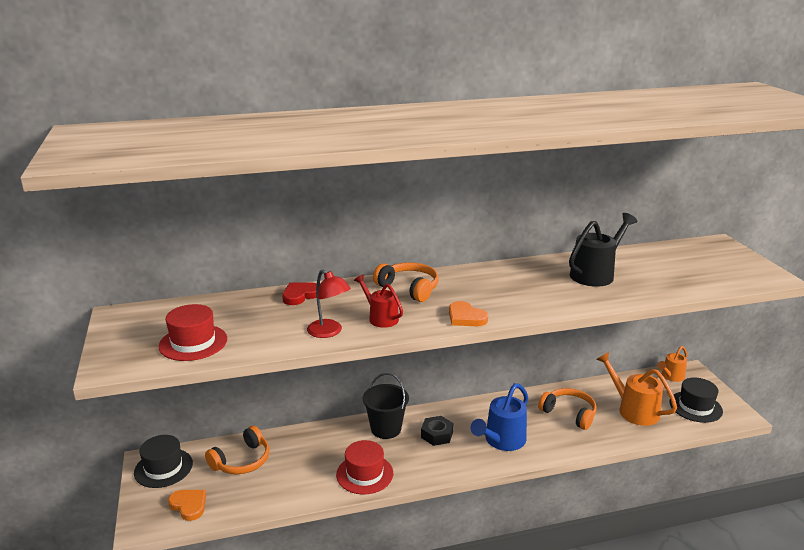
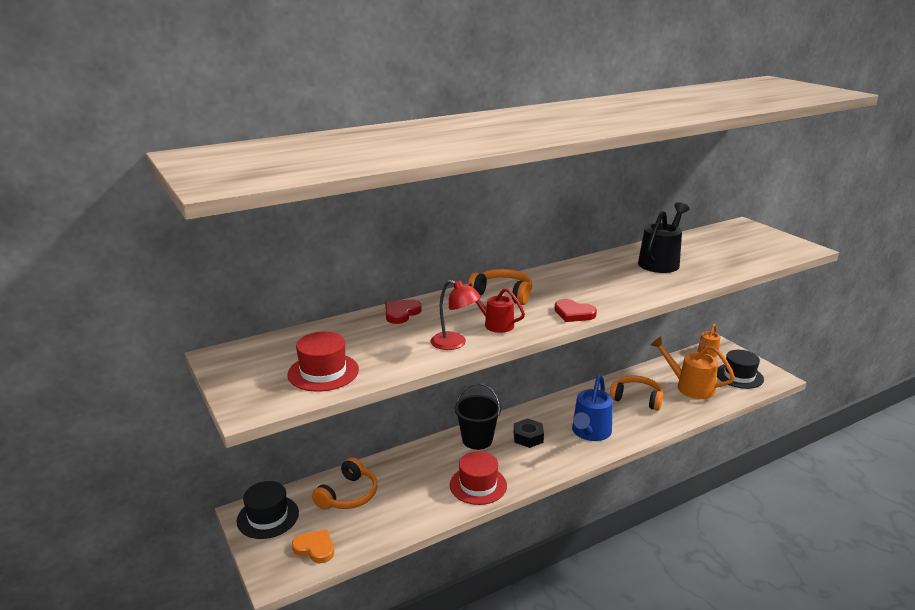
camera: 15 degrees left, 0 degrees up
(466, 317) = (573, 313): orange heart -> red heart

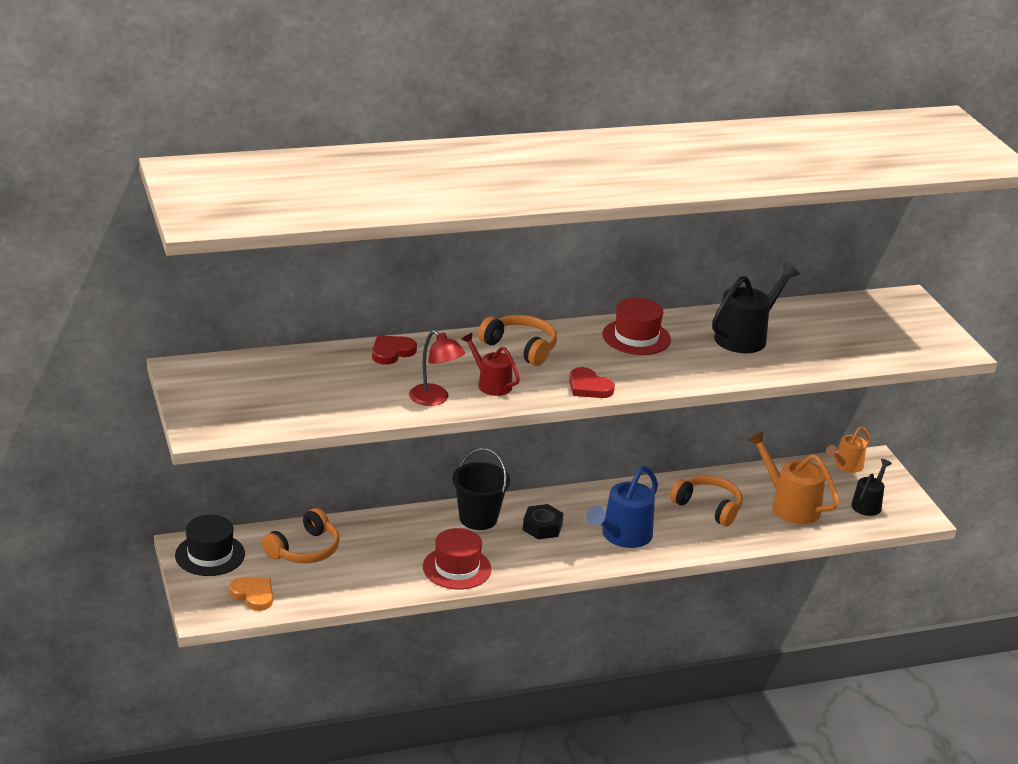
camera: 10 degrees right, 5 degrees up
(323, 372) = (284, 406): red hat -> red hat (636, 337)
(739, 376) = (868, 504): black hat -> black watering can

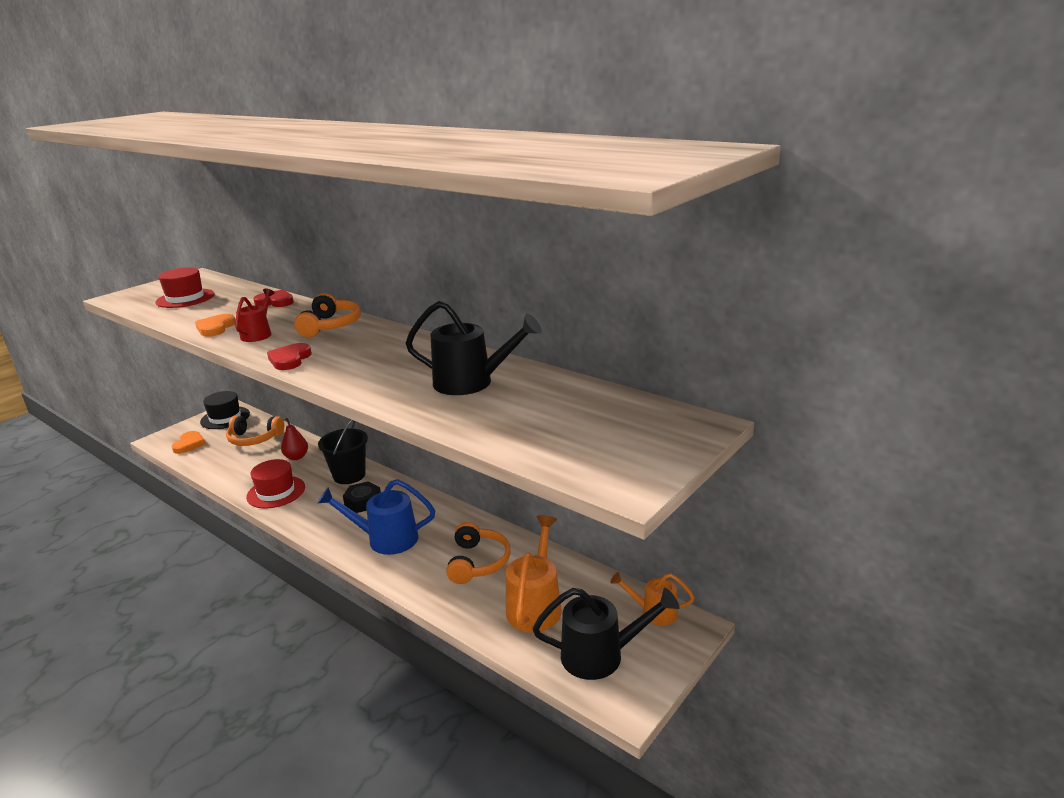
camera: 60 degrees right, 5 degrees down
(392, 536) = (296, 457): none -> red pear
(435, 399) = (215, 328): red lamp -> orange heart
(636, 337) = (404, 349): red hat -> red hat (185, 298)
(868, 504) = (601, 655): black watering can -> black watering can, size x1.63

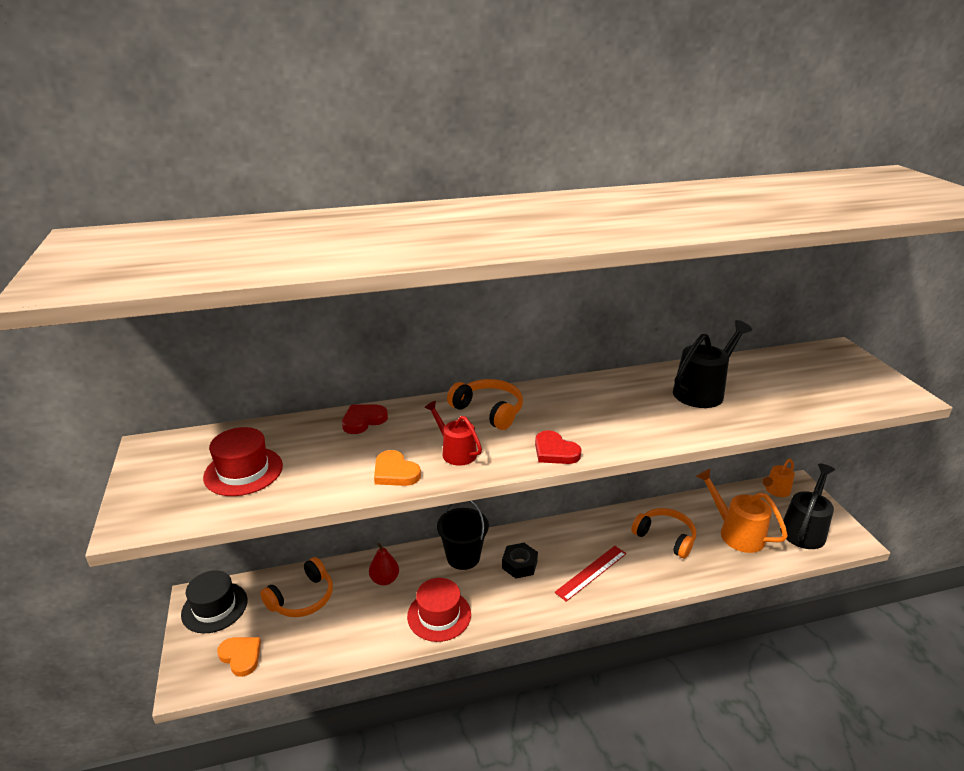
camera: 55 degrees left, 5 degrees up
(385, 539) = (591, 572): blue watering can -> red ruler

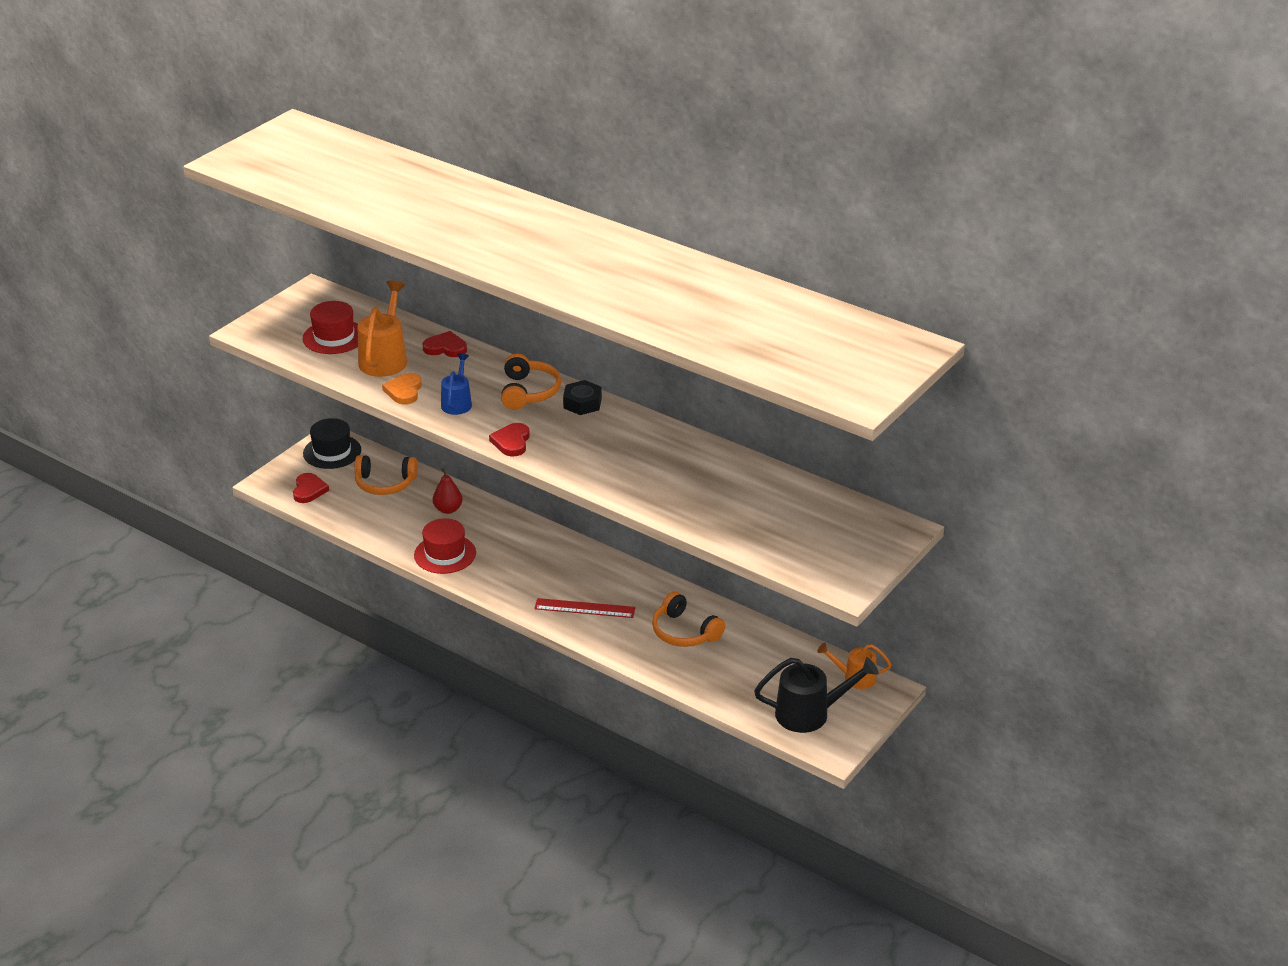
camera: 50 degrees right, 5 degrees up
(241, 656) = (309, 490): orange heart -> red heart
(455, 452) = (457, 402): red watering can -> blue watering can
(463, 557) = (519, 534): black bucket -> none
(519, 564) = (546, 567): black nut -> black nut (582, 403)
(665, 537) = (684, 632): orange headphones -> orange headphones turned 135 degrees clockwise
(703, 391) = (700, 477): black watering can -> none
(735, 532) = (747, 671): orange watering can -> orange watering can (385, 358)

